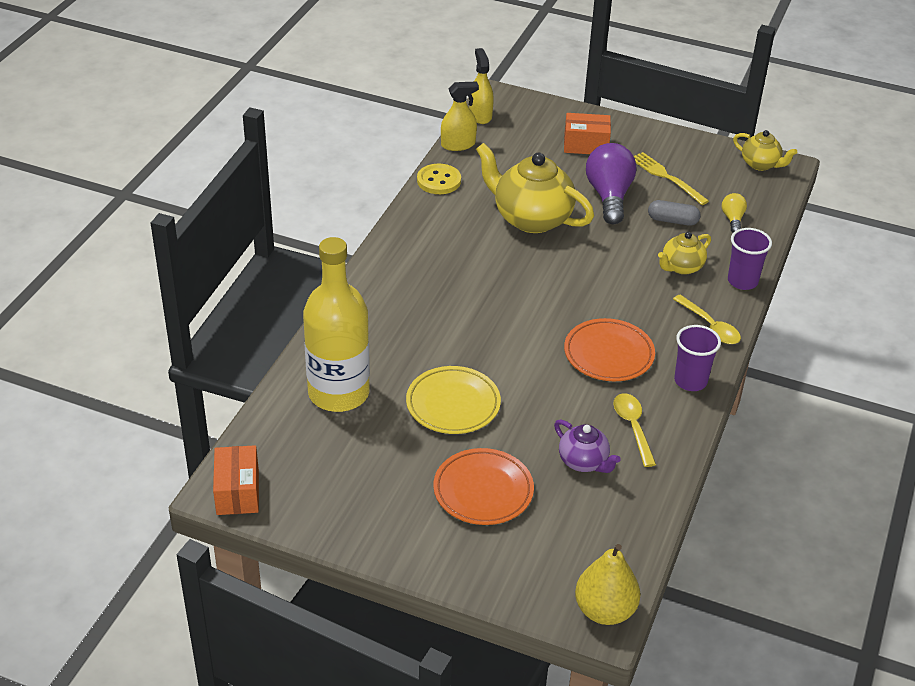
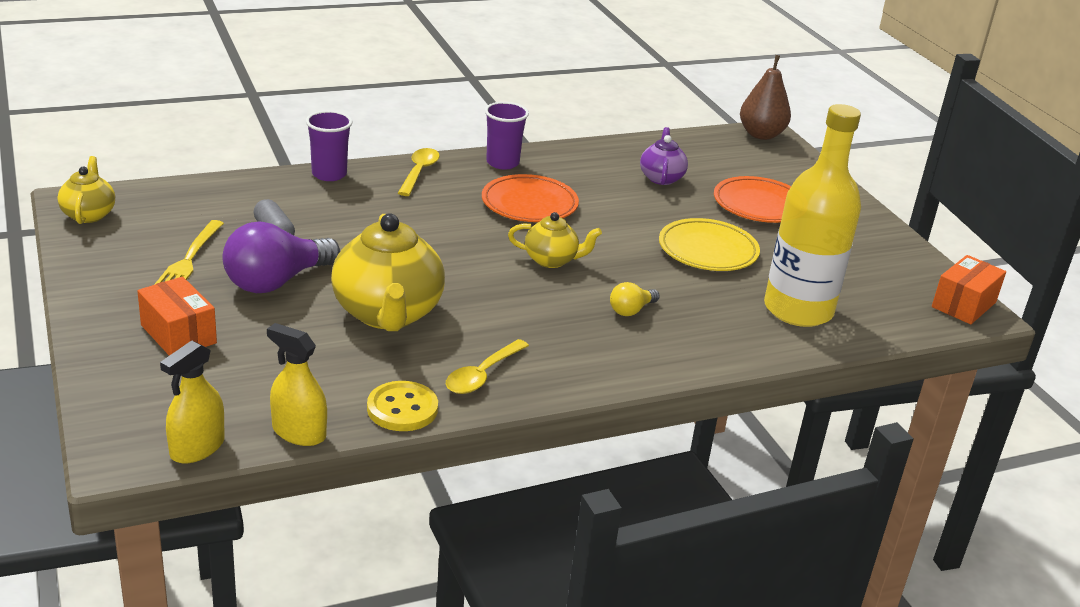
camera: 135 degrees left, 10 degrees down
(604, 610) = (761, 135): yellow pear -> brown pear
(633, 427) = (593, 170): yellow spoon -> yellow spoon (482, 375)
(681, 267) = (350, 207): yellow teapot -> yellow teapot (552, 260)
(732, 219) = (227, 203): yellow light bulb -> yellow light bulb (631, 310)

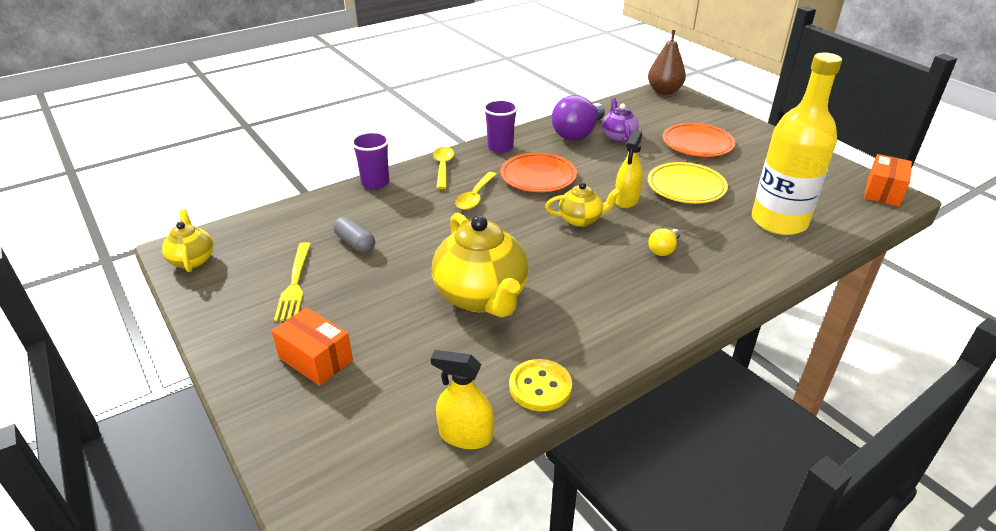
camera: 10 degrees left, 5 degrees up
(197, 448) = (383, 478): yellow spray bottle -> yellow spray bottle (626, 199)
(276, 281) = (377, 288): purple light bulb -> purple light bulb (578, 133)
(482, 375) = (586, 336): yellow spoon -> yellow spoon (475, 197)

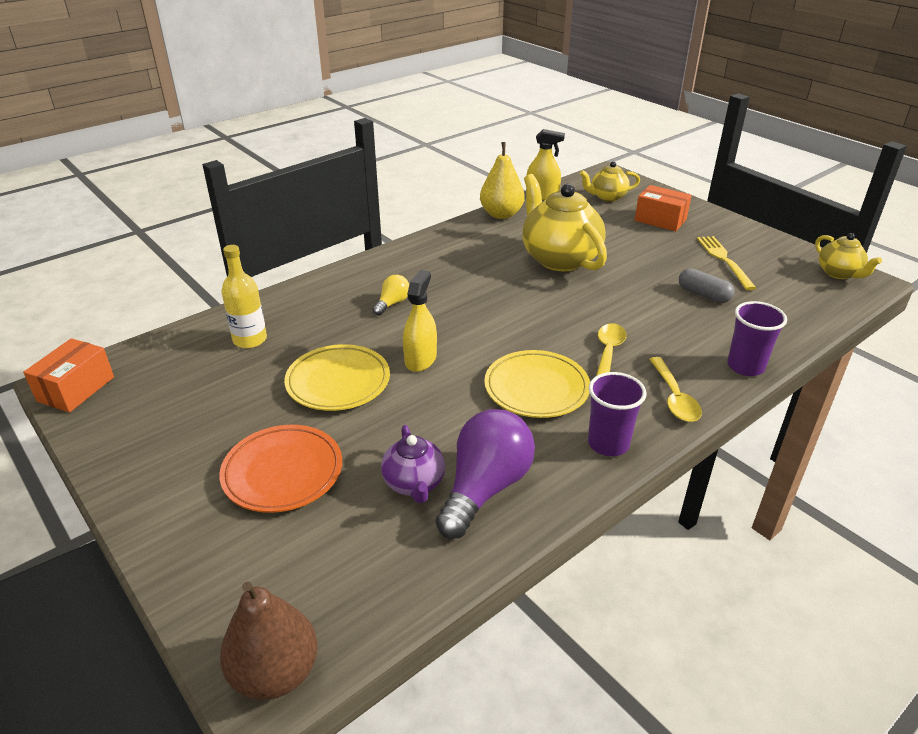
camera: 175 degrees right, 0 degrees up
(538, 177) = (536, 388): orange plate -> yellow plate
(540, 387) = (501, 214): yellow button -> yellow pear
(581, 220) = (476, 330): yellow teapot -> yellow teapot (607, 197)
(779, 221) = (250, 340): yellow bottle -> yellow bottle, size x0.53

